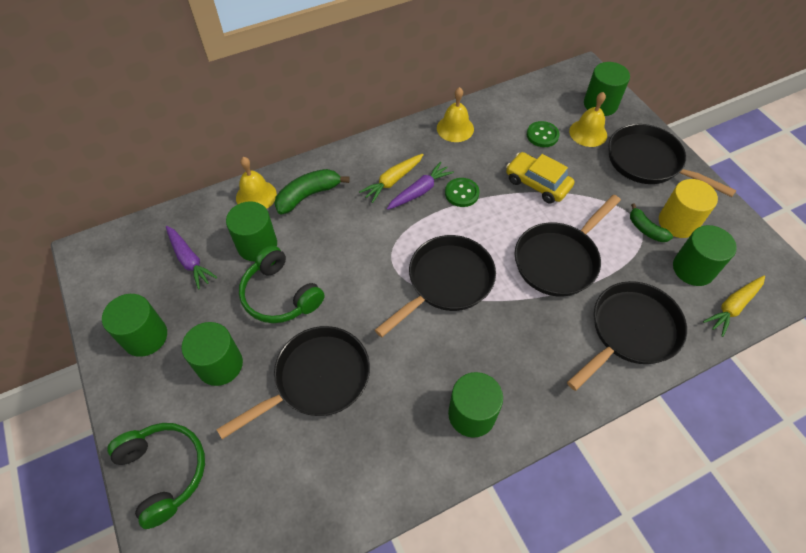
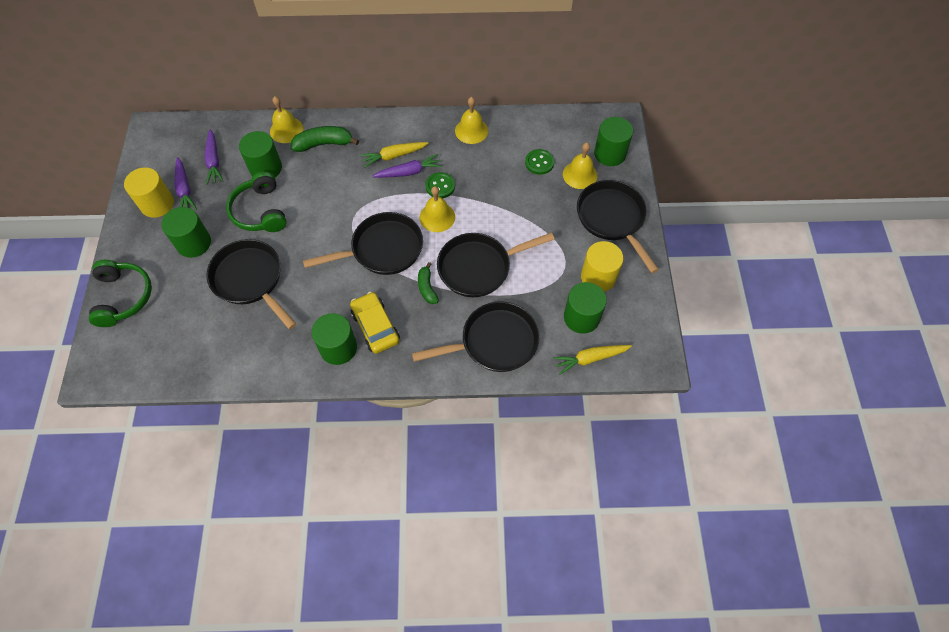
camera: 25 degrees right, 5 degrees up
(145, 336) = (157, 204): green cylinder -> yellow cylinder
(171, 306) = (185, 189): none -> purple carrot
(317, 379) = (250, 280): black pan -> black pan turned 120 degrees counterclockwise
(480, 225) = (437, 217): none -> yellow bell
(537, 183) = (506, 201): yellow car -> yellow car (375, 327)
(646, 229) = (567, 272): green banana -> green banana (427, 288)

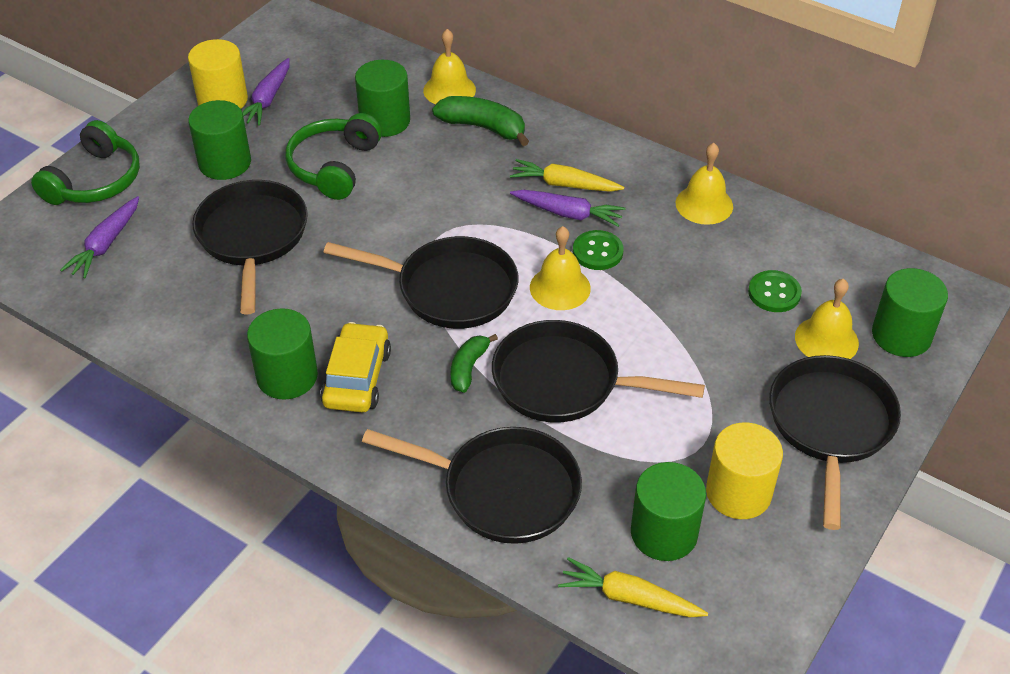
camera: 35 degrees right, 15 degrees down
(214, 161) = (329, 85): purple carrot -> purple carrot (106, 244)

